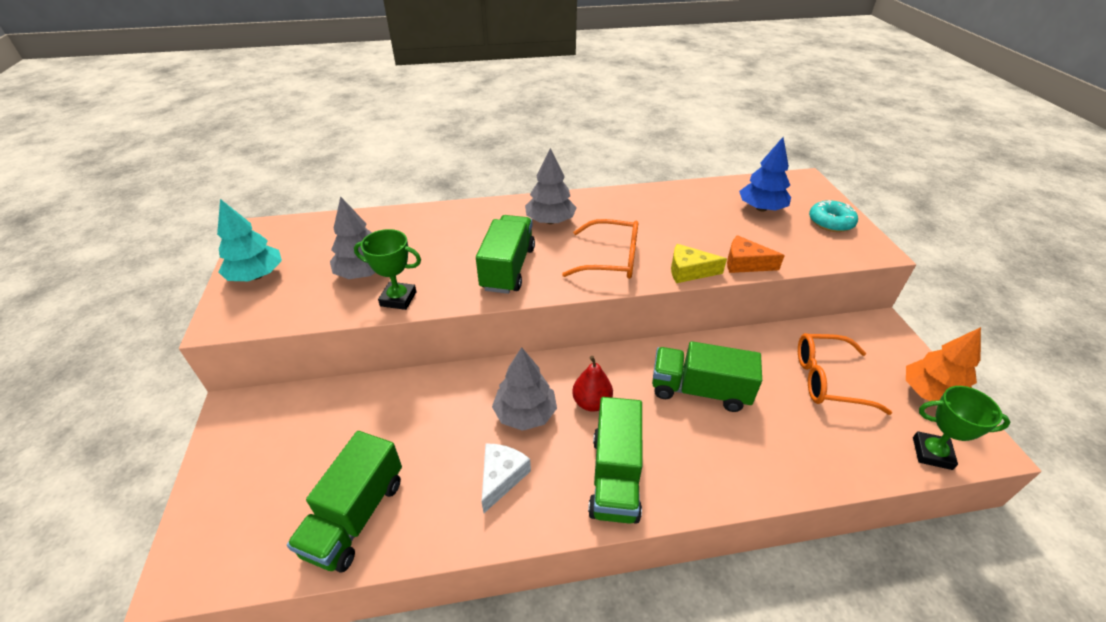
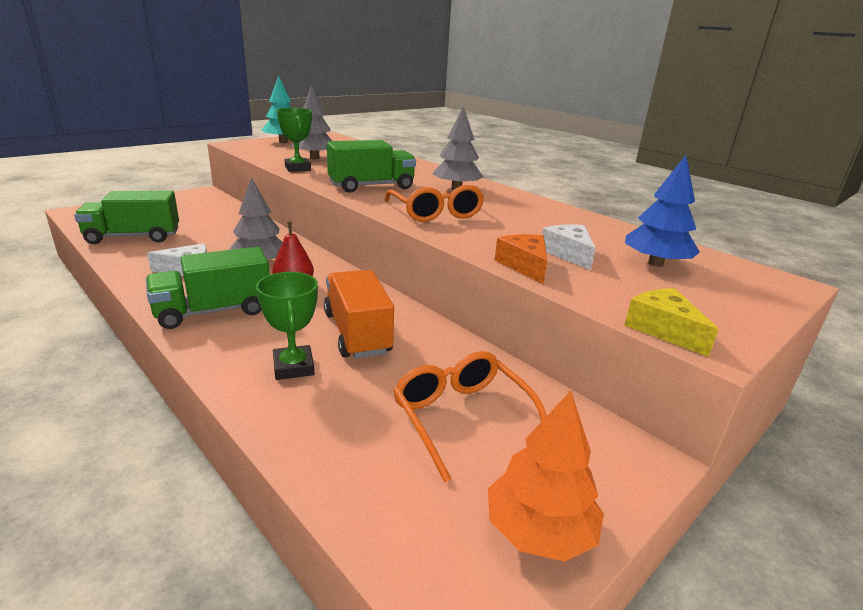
camera: 55 degrees right, 15 degrees down
(689, 271) = (466, 242): yellow cheese -> yellow cheese (663, 329)
(699, 390) = (357, 333): green truck -> orange truck
(731, 234) = (568, 254): none -> white cheese
(830, 222) = (715, 307): turquoise donut -> none
(932, 453) = (400, 541): green trophy -> green trophy (293, 367)

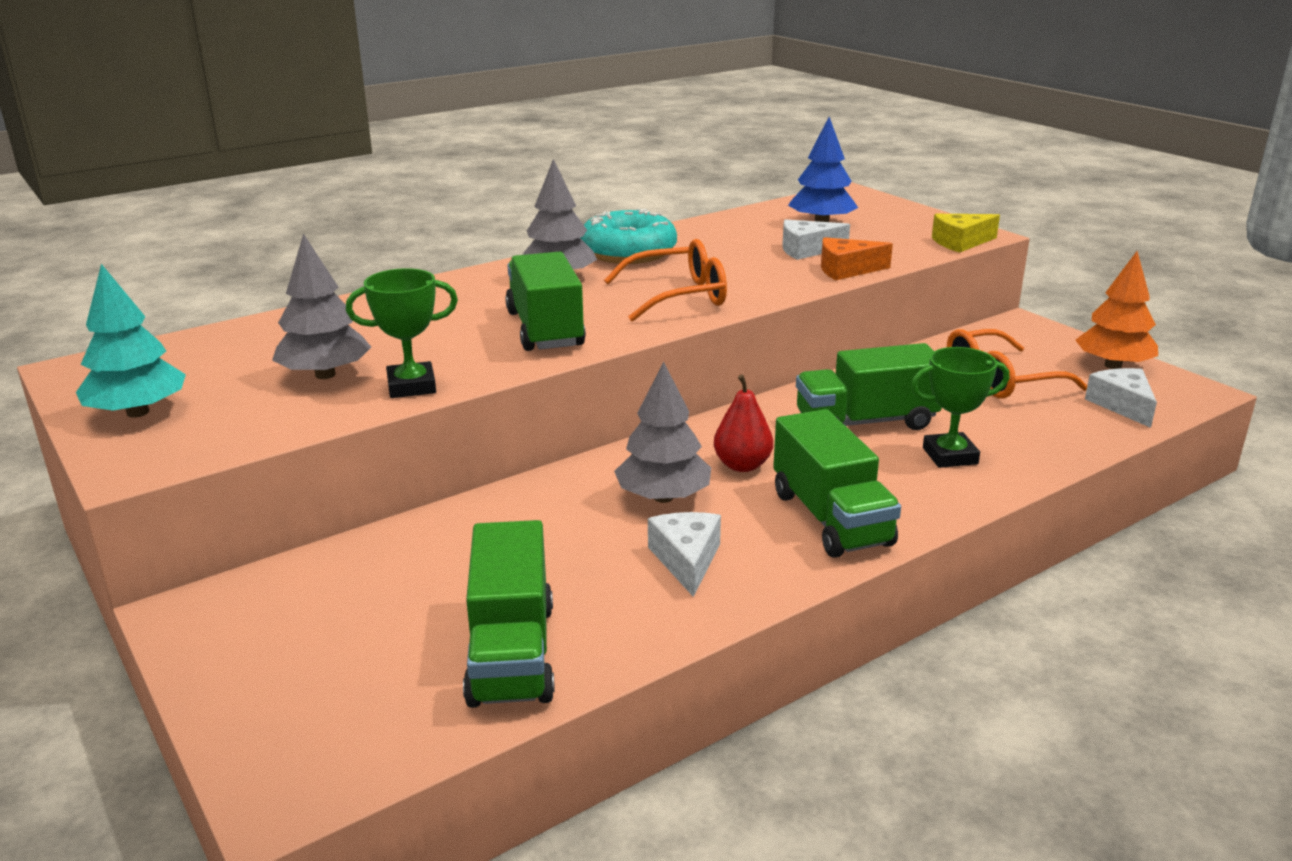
camera: 80 degrees left, 0 degrees up
(357, 333) = (865, 422): orange truck -> green truck
(408, 512) = (1122, 405): none -> white cheese
(518, 203) = (628, 252): none -> turquoise donut

